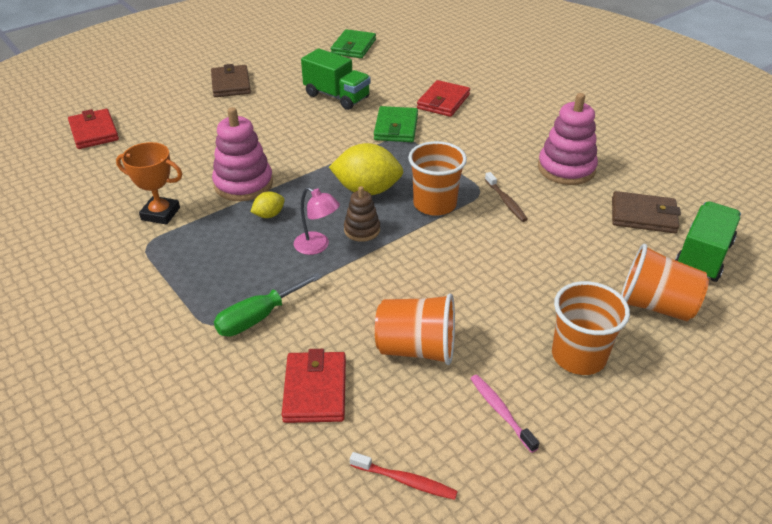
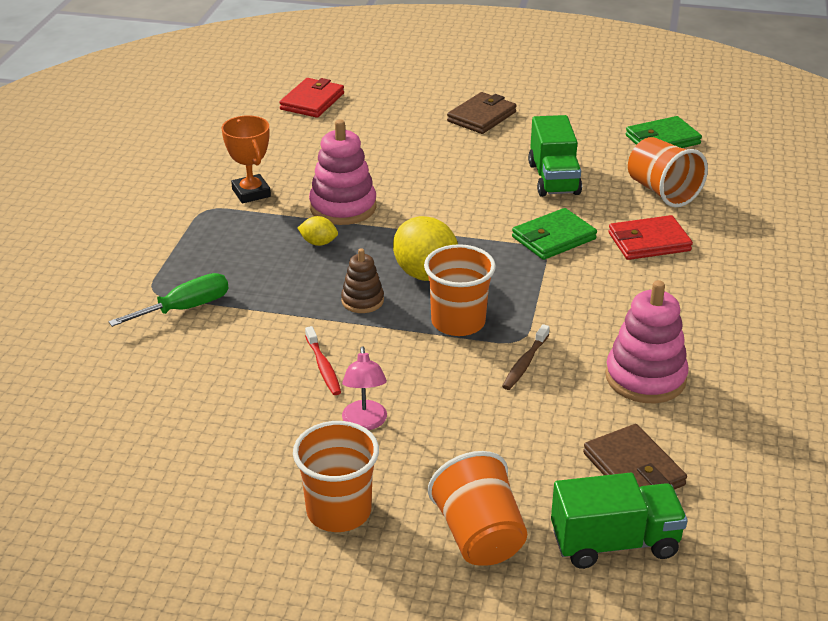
camera: 50 degrees right, 5 degrees down
(258, 318) = (185, 308): green screwdriver -> green screwdriver turned 135 degrees clockwise
(315, 390) = (136, 379): red wallet -> none
(317, 246) = (309, 289): pink lamp -> pink lamp (365, 423)
(405, 481) = (86, 474): red toothbrush -> red toothbrush (323, 367)
(416, 348) = (240, 408): orange cup -> orange cup (662, 192)
(500, 411) = (214, 492): pink toothbrush -> none

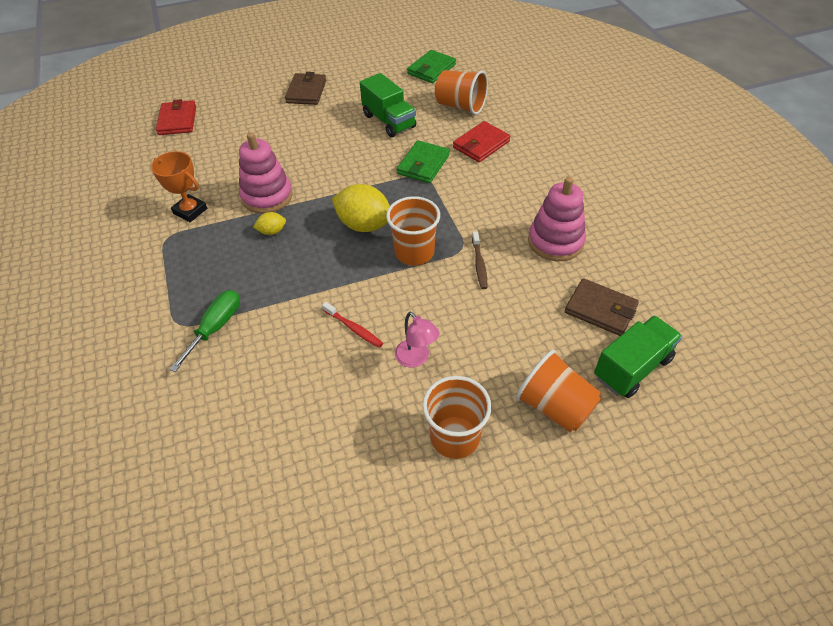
camera: 30 degrees left, 15 degrees up
(362, 301) = (339, 264): brown stacking toy -> none

